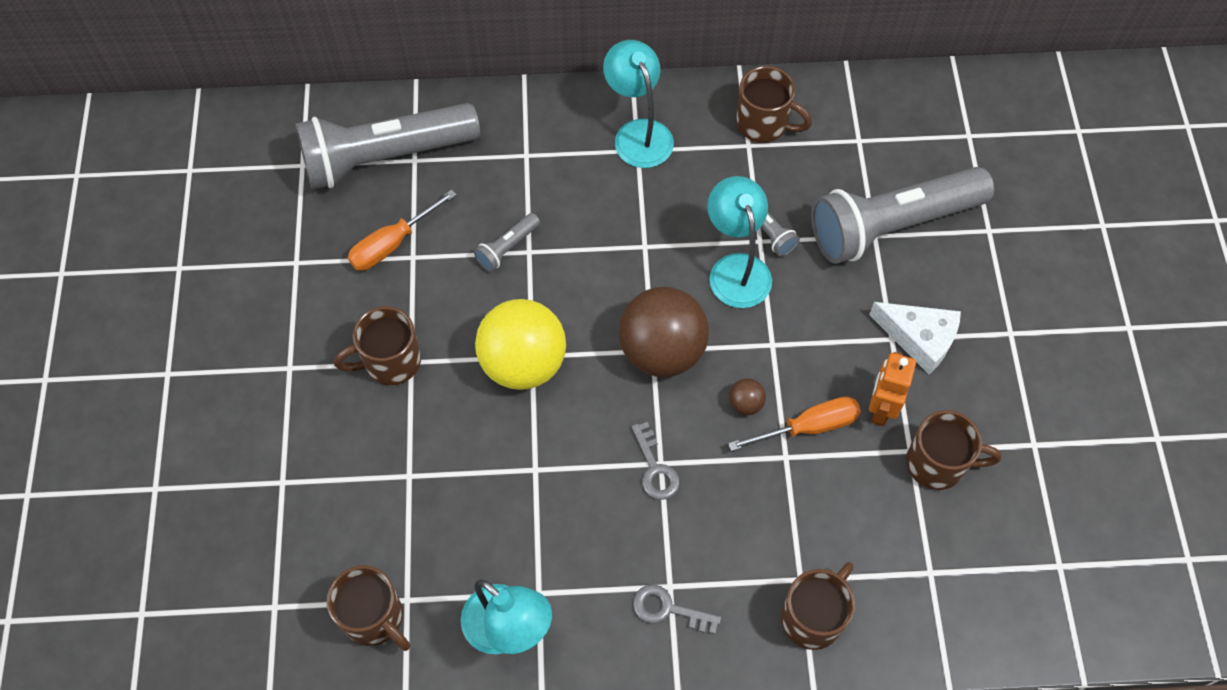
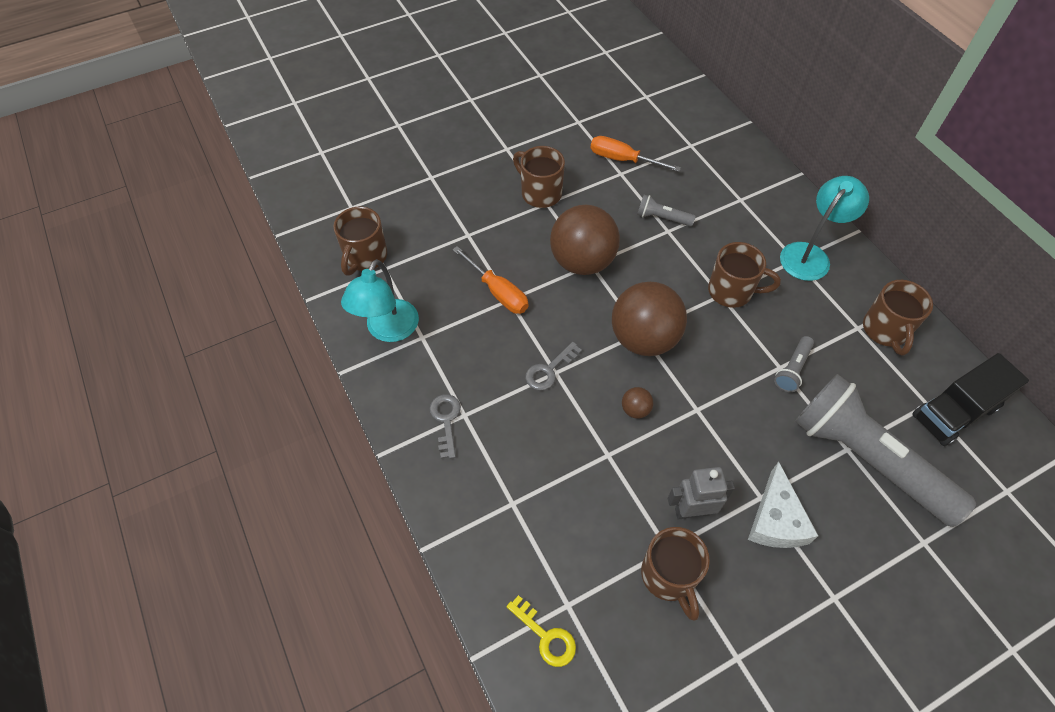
camera: 65 degrees right, 5 degrees down
(385, 157) = (681, 131): grey flashlight -> none
(523, 363) = (582, 261): yellow ball -> brown ball
(736, 268) = (744, 360): turquoise lamp -> none
(808, 427) = (642, 462): orange screwdriver -> orange screwdriver (498, 292)
(813, 617) = (486, 524): brown mug -> brown mug (732, 291)
(877, 124) = (954, 412): none -> black truck
(880, 408) = (691, 511): orange robot -> grey robot
(954, 607) = (546, 636): none -> yellow key

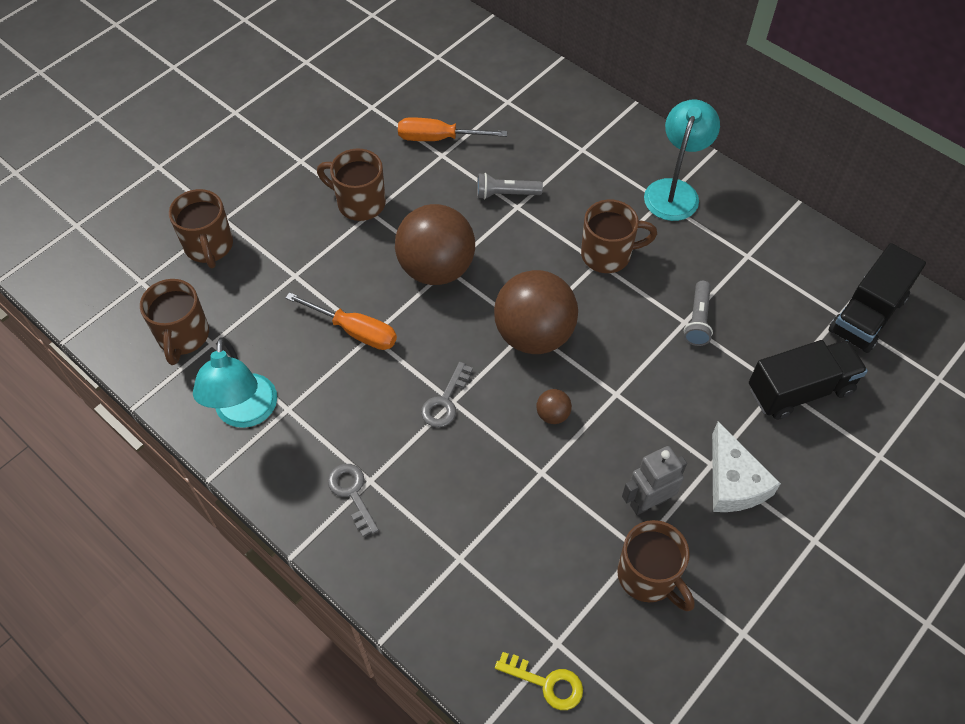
camera: 20 degrees left, 0 degrees up
(866, 459) = (800, 390): grey flashlight -> black truck
(885, 330) = (775, 250): brown mug -> brown mug (209, 246)

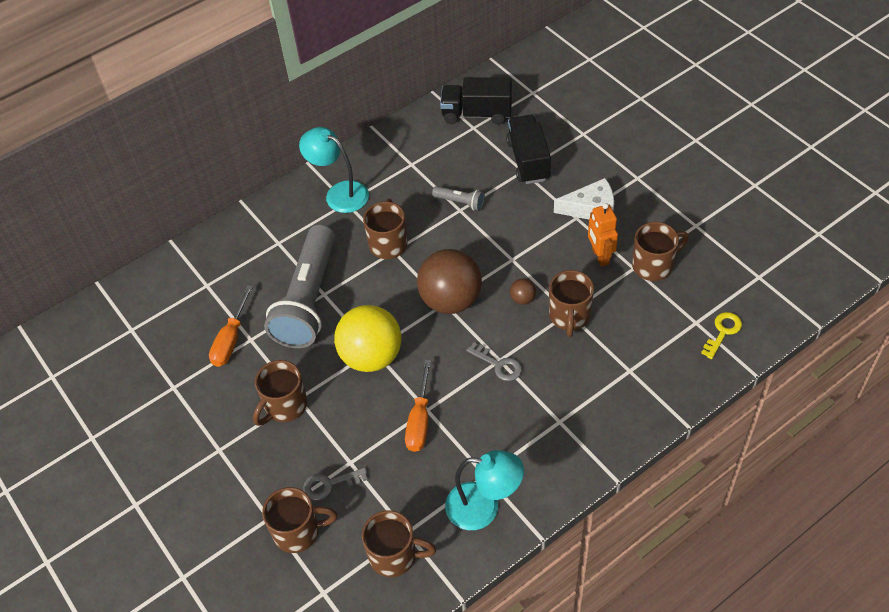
camera: 75 degrees left, 5 degrees down
(352, 493) = (568, 434): grey key -> grey key (329, 484)
(355, 331) = (420, 420): orange screwdriver -> orange screwdriver turned 150 degrees clockwise
(436, 268) = (371, 356): brown ball -> yellow ball
(506, 194) = (308, 300): grey flashlight -> grey flashlight, size x2.46
(535, 474) = (569, 316): none -> brown mug
(648, 502) = (600, 256): grey robot -> orange robot
(867, 315) = (477, 114): black truck -> black truck turned 135 degrees clockwise

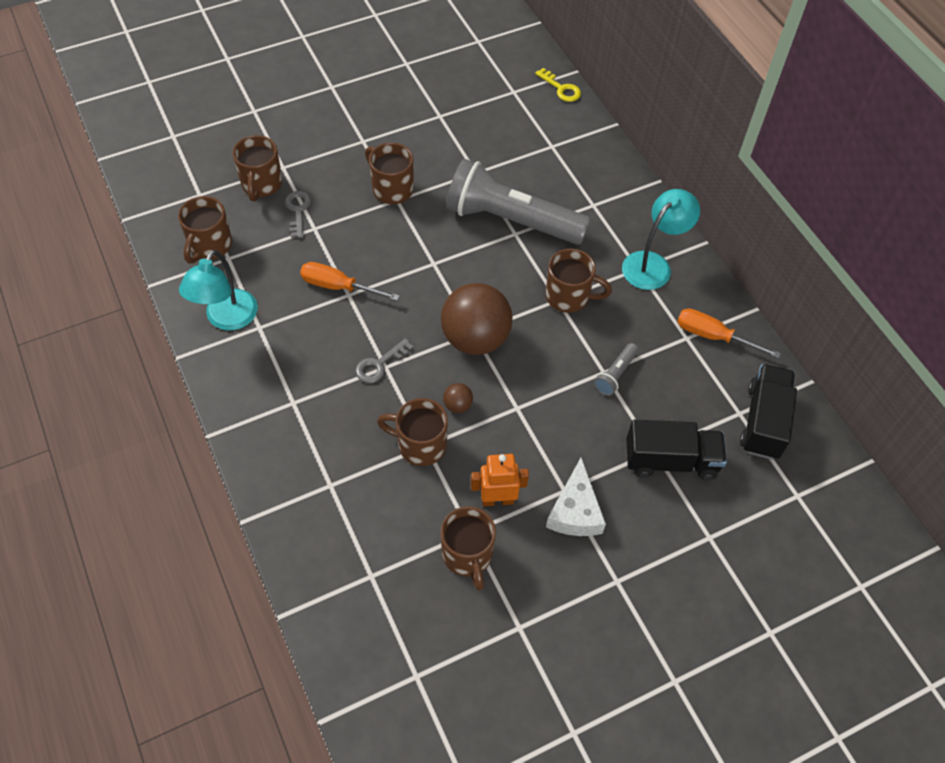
camera: 95 degrees right, 5 degrees up
(231, 340) = (480, 158): orange screwdriver -> orange screwdriver (713, 336)
(371, 356) = (425, 260): yellow ball -> none
(723, 332) = (348, 601): yellow key -> yellow key (561, 88)

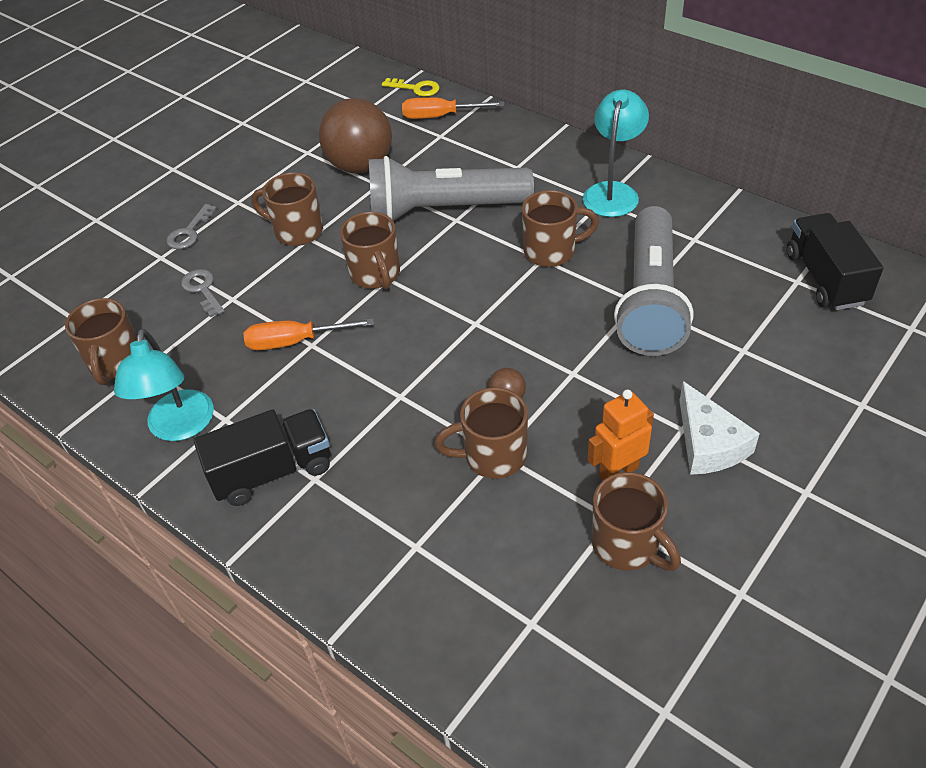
camera: 20 degrees left, 10 degrees down
(261, 185) = (145, 282): brown mug -> brown mug (376, 275)
(379, 364) = (392, 397): grey key -> grey key (189, 232)
(475, 338) = (481, 328): brown ball -> brown ball (360, 166)
(615, 374) = (650, 299): grey flashlight -> grey flashlight, size x2.46
(670, 460) = (766, 352): black truck -> black truck (272, 472)
(713, 336) = (718, 227): orange screwdriver -> orange screwdriver (440, 116)

